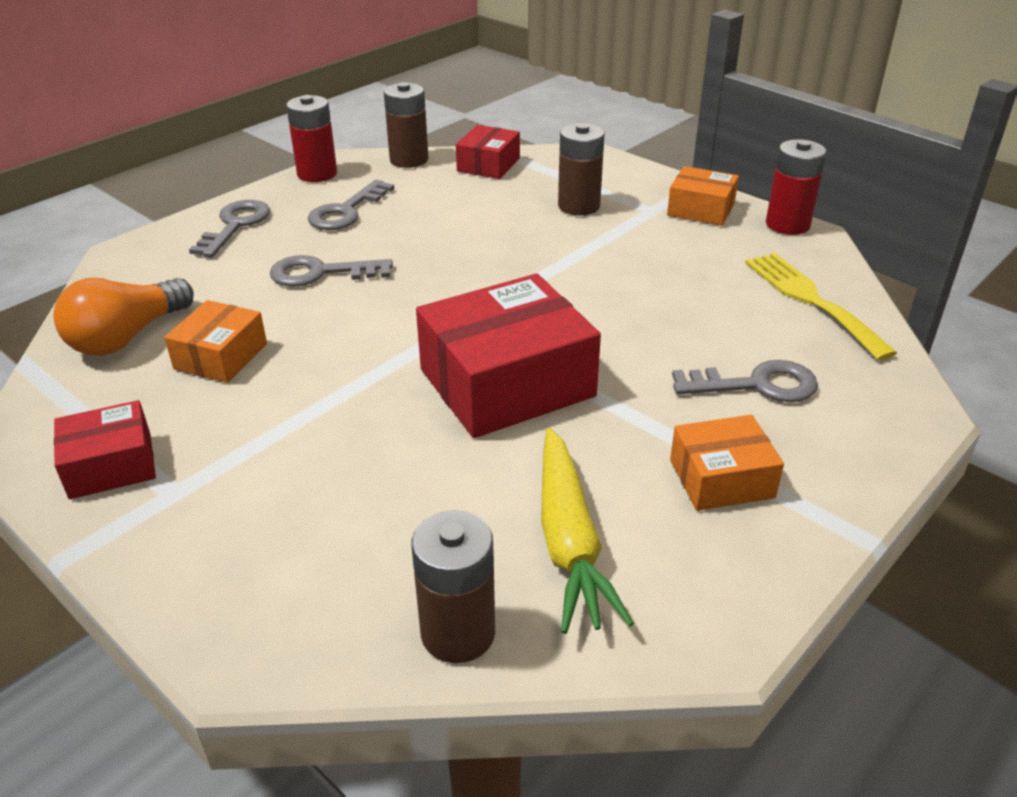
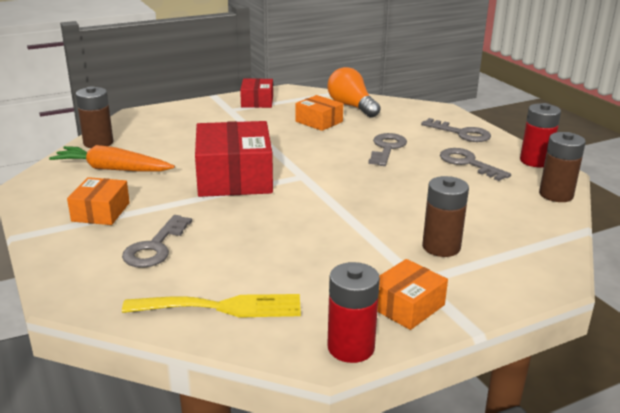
camera: 110 degrees right, 10 degrees down
(488, 165) = (538, 224): red box -> none
(569, 541) = (112, 169): yellow carrot -> orange carrot

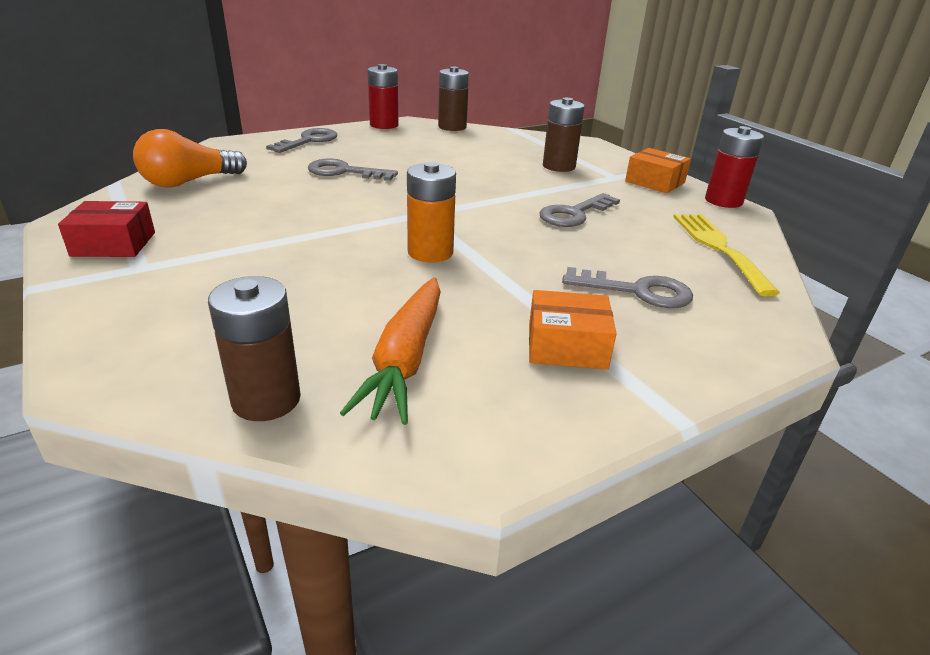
camera: 95 degrees left, 5 degrees up
(234, 177) = (430, 252): red box -> orange battery
(319, 121) = (239, 202): orange box -> none
(468, 163) = (388, 145): grey key -> grey key (574, 214)

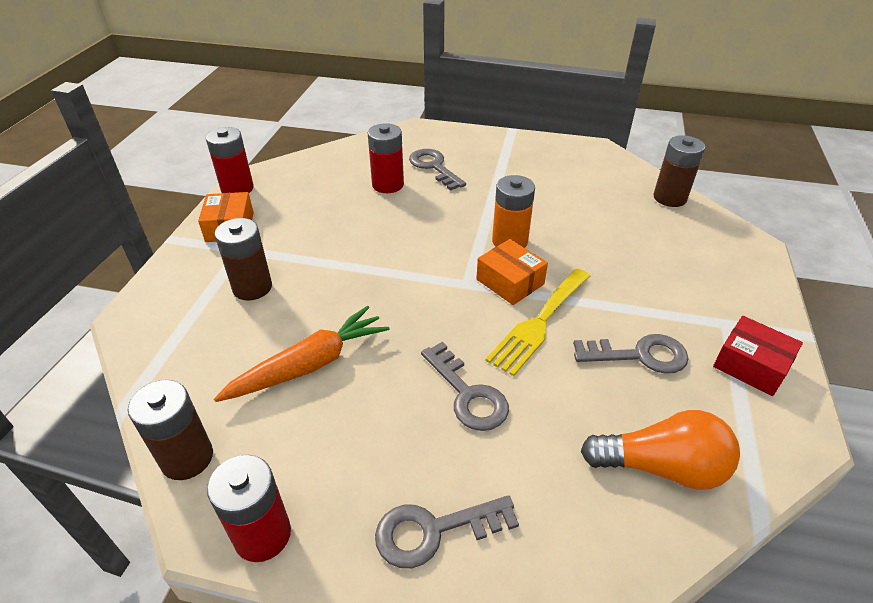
camera: 135 degrees left, 10 degrees up
(405, 359) = (594, 188): orange carrot -> orange carrot (309, 365)
(567, 346) = (513, 163): orange box -> orange box (510, 282)
(574, 214) = (360, 227): grey key -> grey key (639, 355)
(634, 252) = (388, 185): none -> red battery
(718, 247) = (335, 166): yellow fork -> yellow fork (539, 323)

